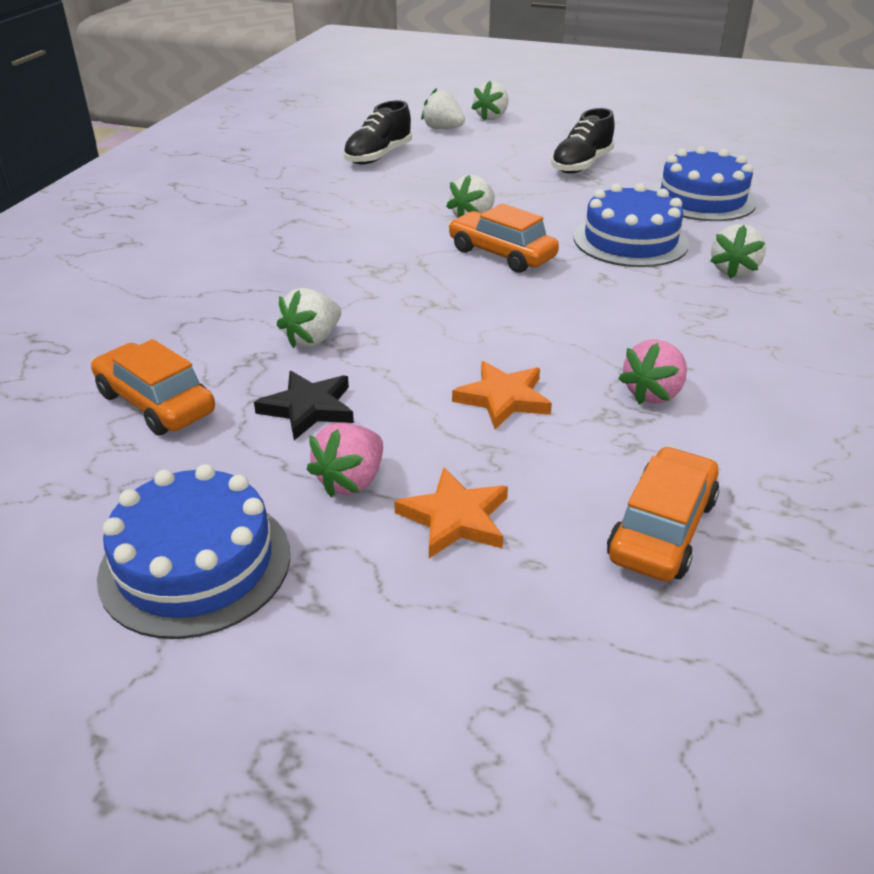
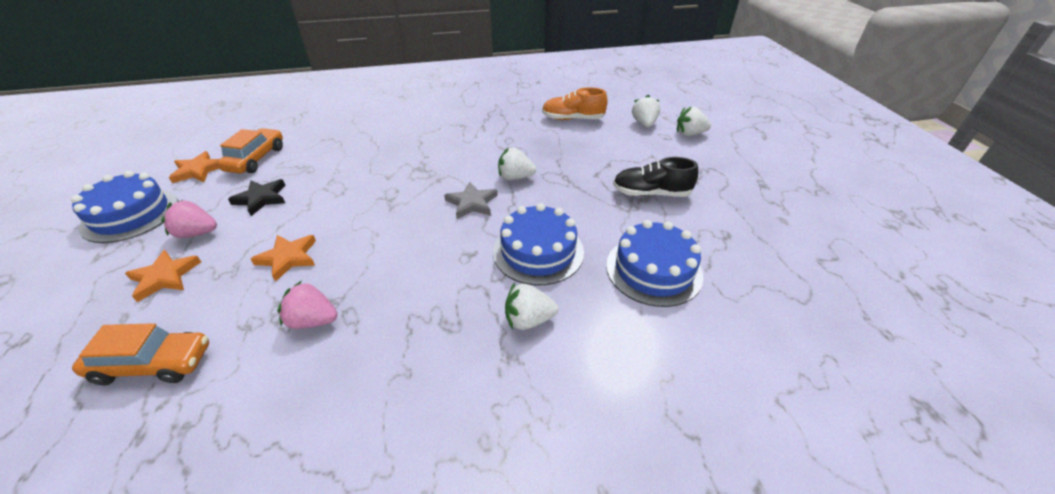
camera: 60 degrees right, 5 degrees up
(112, 473) = (198, 170): none -> orange star
(313, 339) = (330, 176): white strawberry -> none
(378, 156) = (572, 119): black shoe -> orange shoe
(501, 254) = (472, 203): orange car -> grey star

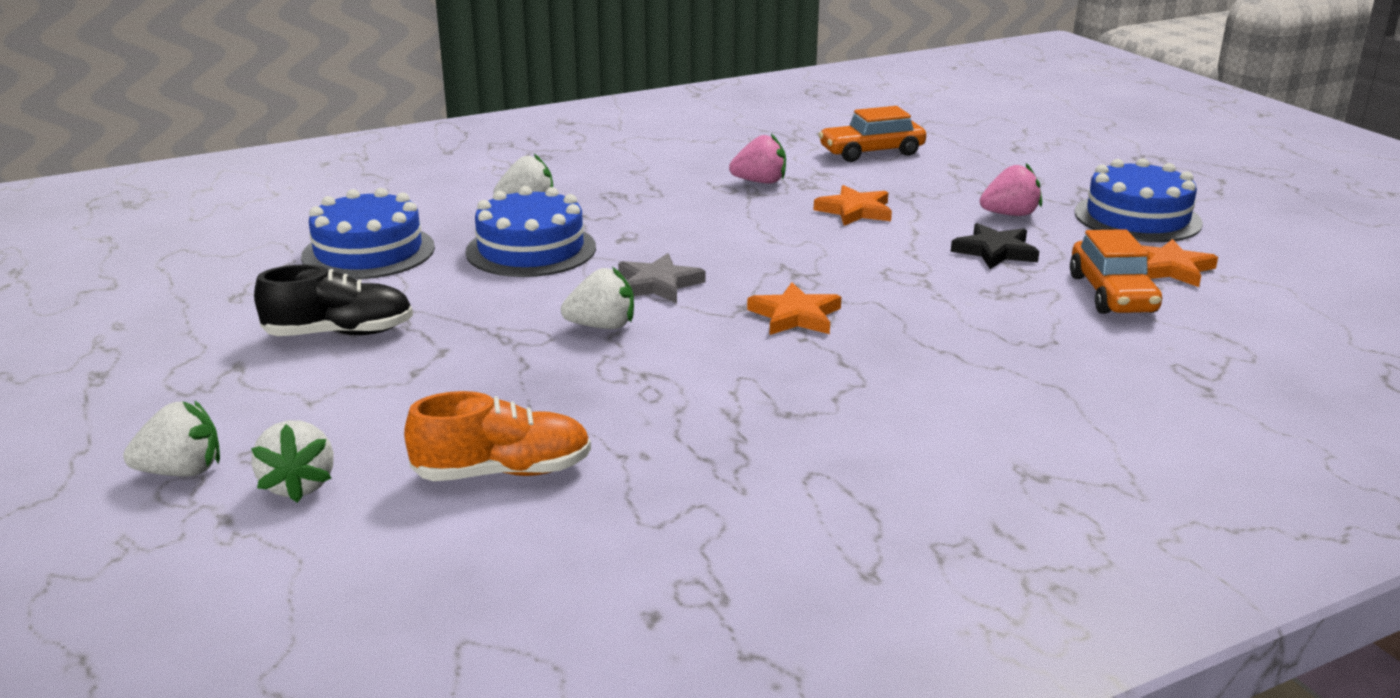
camera: 165 degrees right, 15 degrees down
(164, 277) = (970, 186): orange star -> orange star (795, 316)

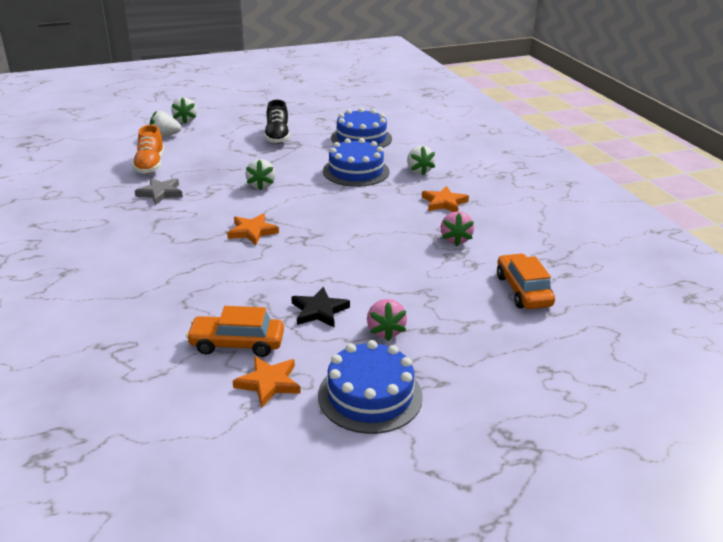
camera: 95 degrees right, 5 degrees up
(658, 284) = (303, 199): grey star -> grey star (160, 193)
(855, 211) = (399, 268): orange star -> orange star (444, 203)

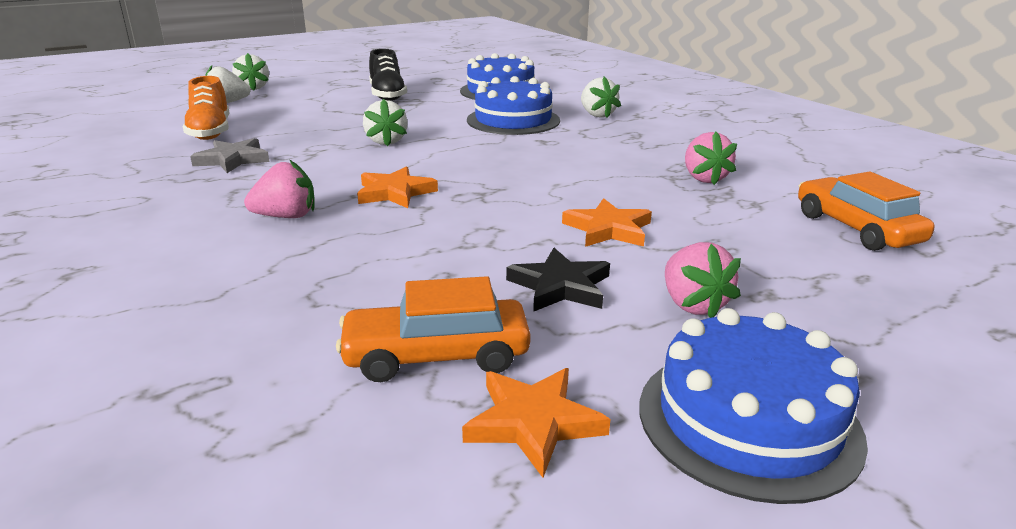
camera: 10 degrees left, 5 degrees down
(183, 244) = (286, 216): none -> pink strawberry
(444, 203) = (655, 142): orange star -> orange star (608, 229)

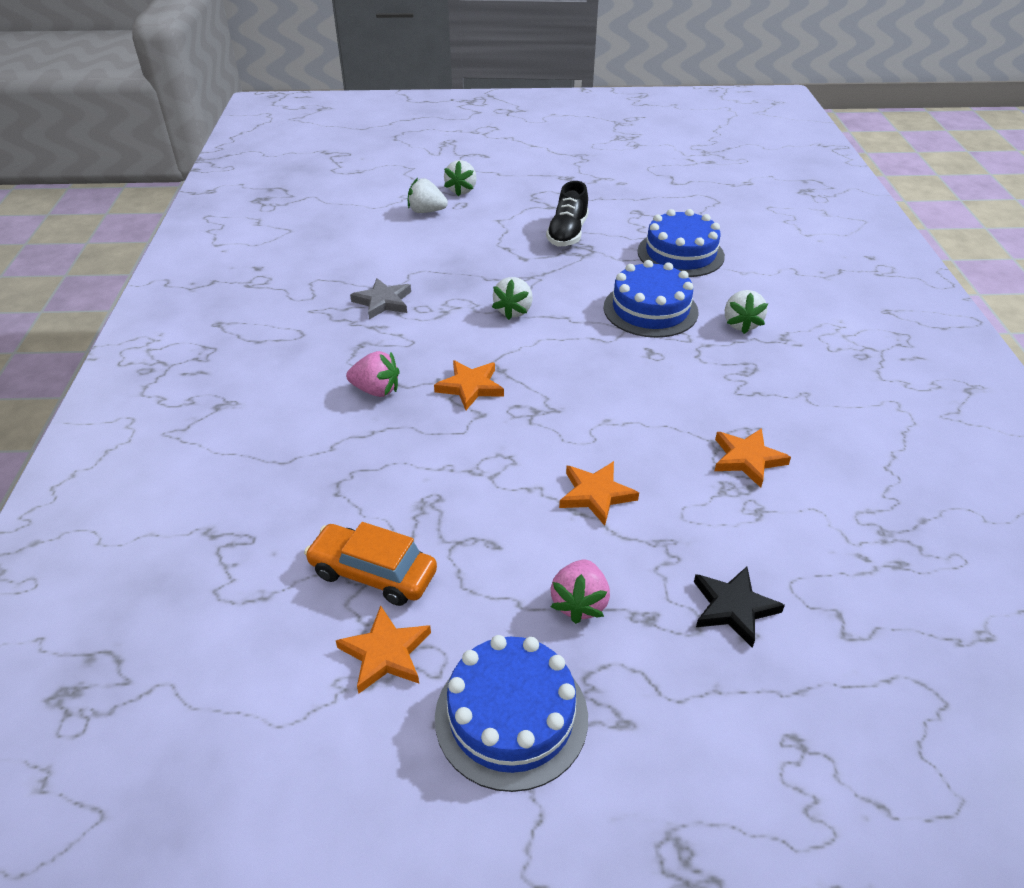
camera: 30 degrees right, 15 degrees up
(210, 132) = (389, 255): orange shoe -> none
(560, 286) = (503, 543): black star -> black star (733, 607)
(704, 178) = (747, 459): pink strawberry -> orange star
(856, 228) = (817, 579): orange car -> none

